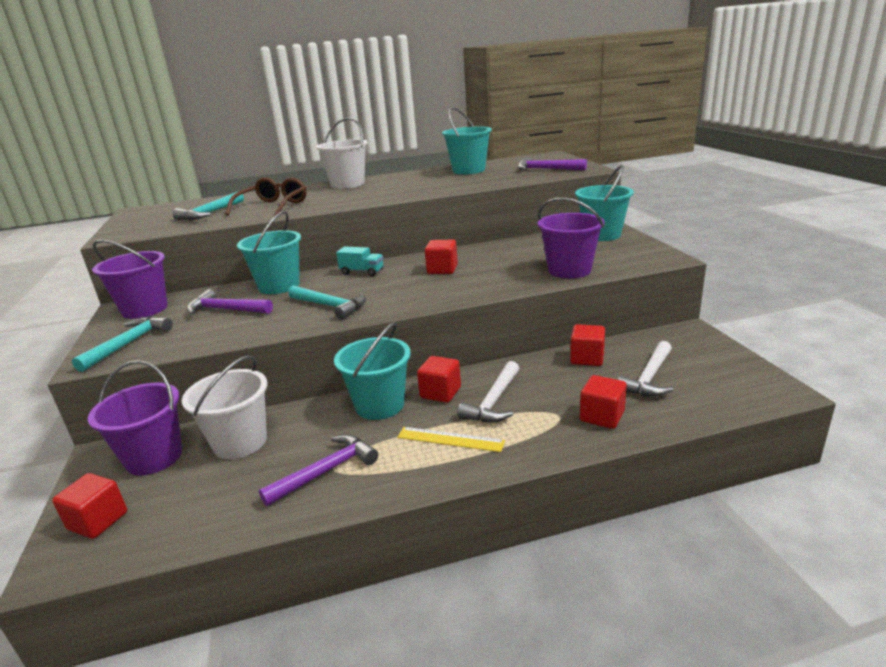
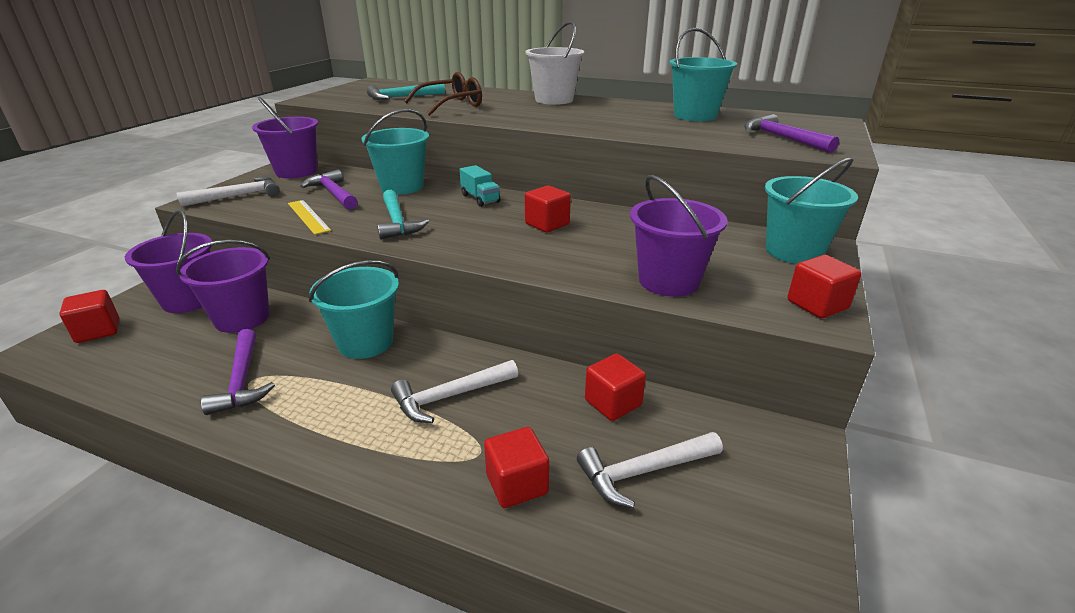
camera: 35 degrees right, 5 degrees up
(128, 344) = (238, 196): turquoise hammer -> white hammer
(240, 442) = (242, 318): white bucket -> purple bucket
(326, 471) = (242, 380): purple hammer -> purple hammer turned 75 degrees clockwise
(440, 393) = (425, 358): red cube -> red cube (817, 305)
(450, 439) = (358, 412): yellow ruler -> yellow ruler (308, 216)

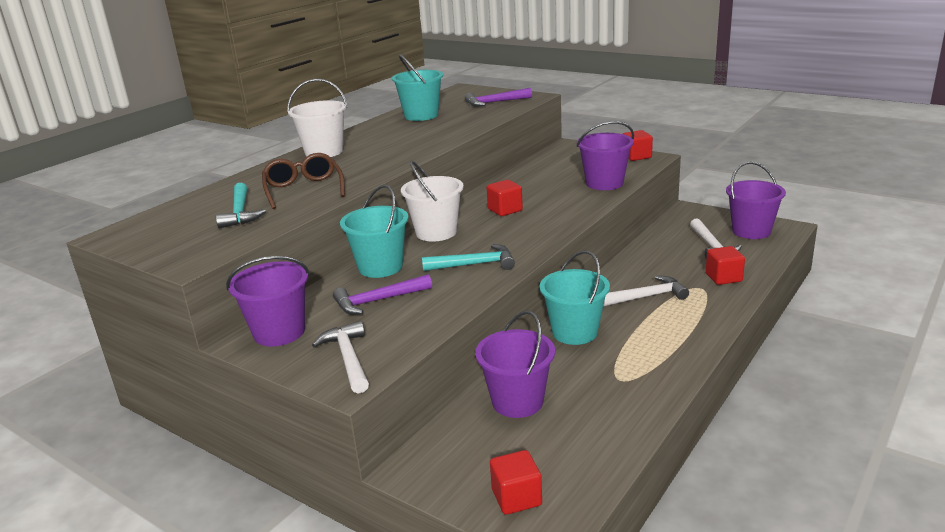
camera: 75 degrees left, 5 degrees down
(189, 300) = (466, 445): purple bucket -> purple bucket (751, 231)
(242, 380) = (620, 383): purple hammer -> none
(308, 216) = (438, 307): yellow ruler -> none
(450, 396) = (647, 296): white hammer -> white hammer turned 90 degrees counterclockwise
(480, 199) = (436, 232): turquoise truck -> white bucket
(613, 403) = (656, 248): red cube -> none
(794, 251) = (574, 152): turquoise bucket -> none

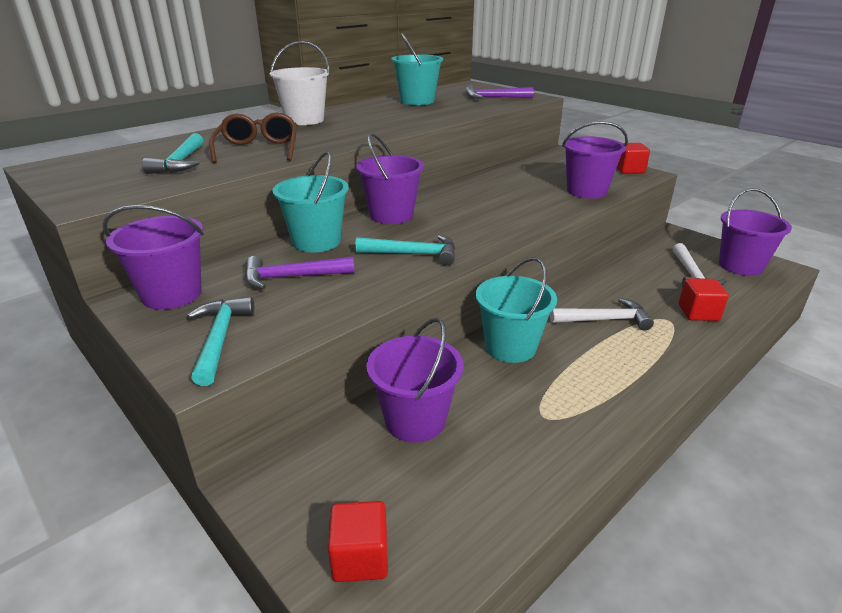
camera: 10 degrees right, 5 degrees up
(348, 358) = (220, 339): white hammer -> turquoise hammer
(436, 232) = (391, 215): white bucket -> purple bucket
(505, 210) = (472, 203): red cube -> none

